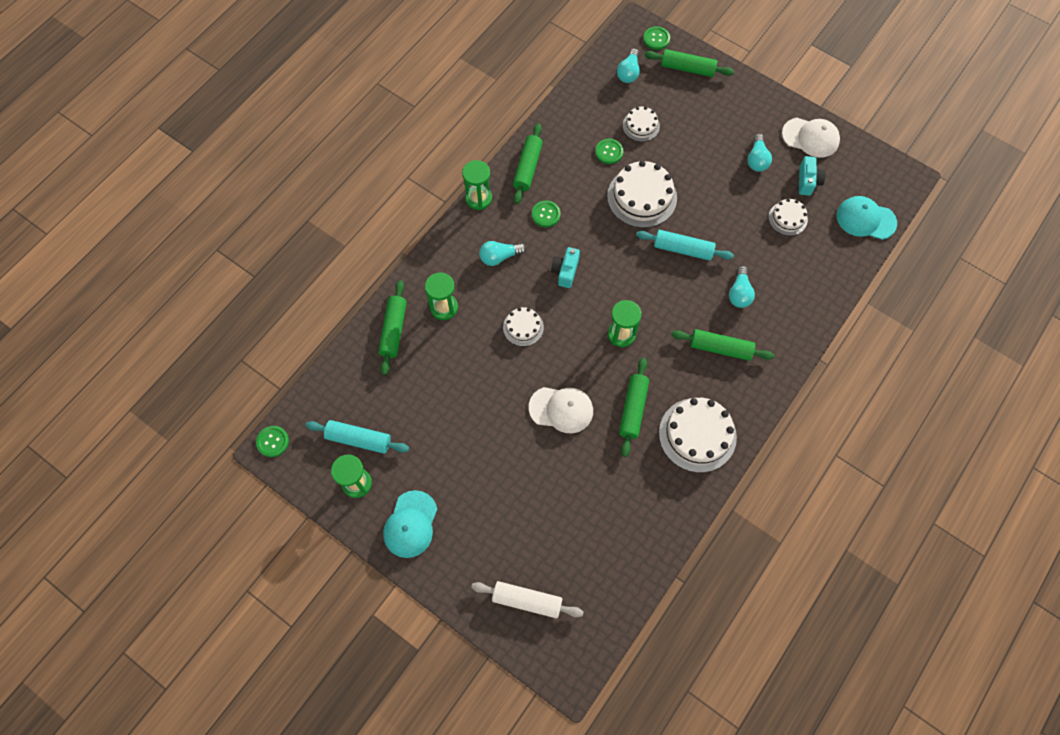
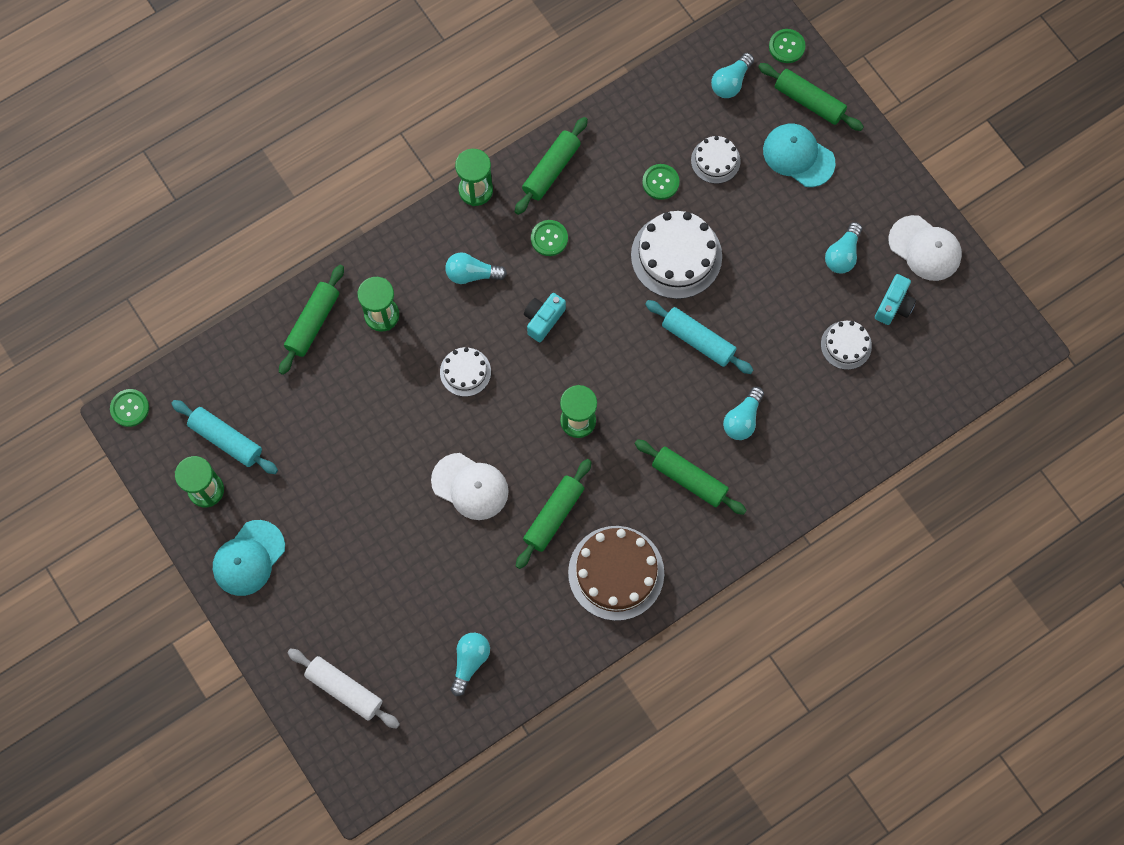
camera: 20 degrees right, 5 degrees up
(616, 542) = (470, 662): none -> turquoise light bulb
(697, 435) = (616, 573): white cake -> brown cake
(865, 219) = (943, 379): turquoise cap -> turquoise cap (798, 156)

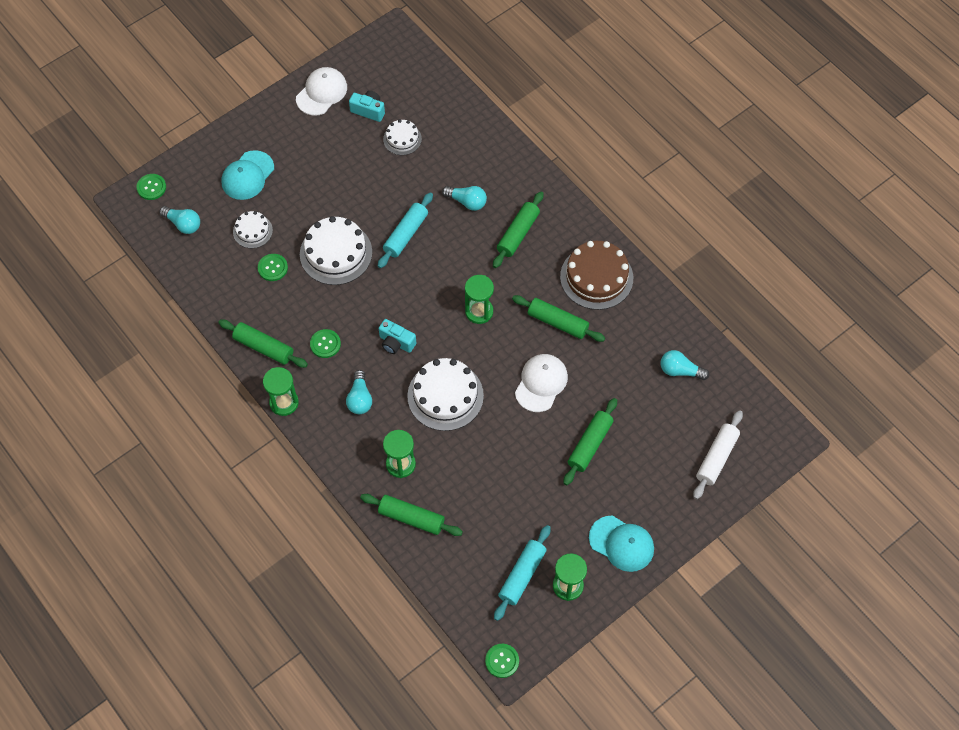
camera: 95 degrees left, 10 degrees down
(465, 372) = (445, 396): white cake -> white cake, size x1.81
(809, 102) = (200, 170): green rolling pin -> green rolling pin (590, 445)
(842, 255) = (329, 144): turquoise light bulb -> none

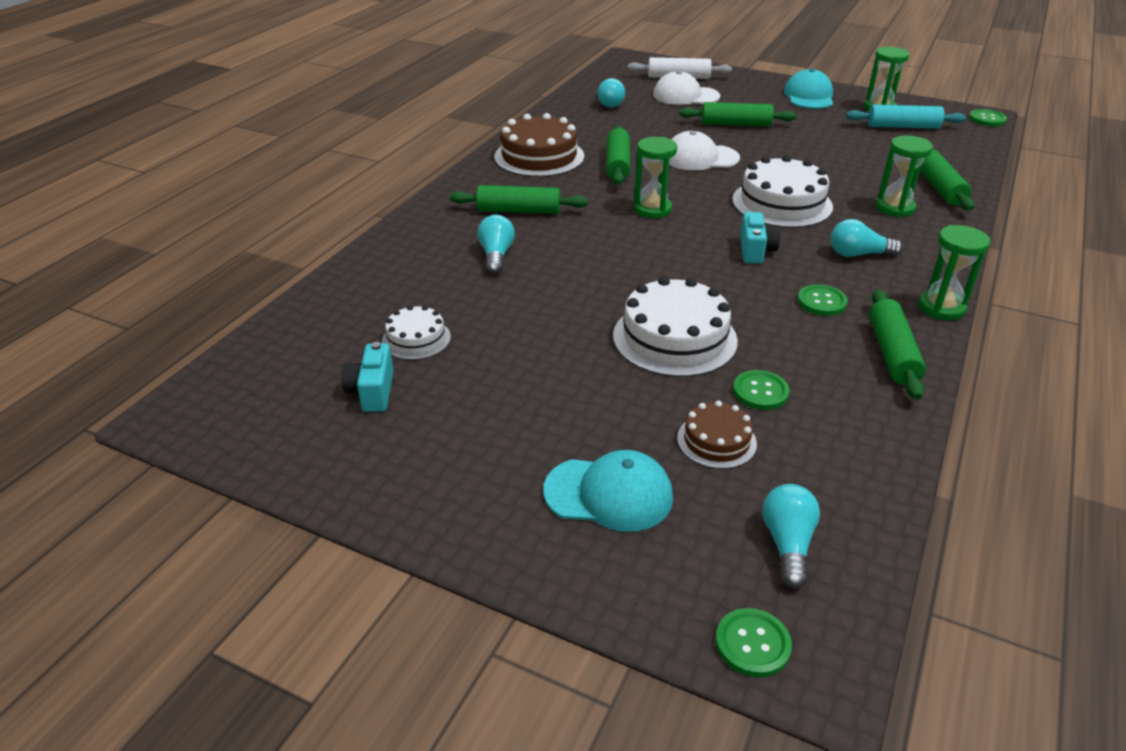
camera: 115 degrees left, 25 degrees down
(252, 231) = (716, 441): white cake -> brown cake
(321, 93) = (354, 463): white cap -> white cap (685, 96)
(360, 399) = (858, 254): turquoise light bulb -> turquoise light bulb turned 150 degrees counterclockwise
(406, 234) = (588, 288): turquoise rolling pin -> none

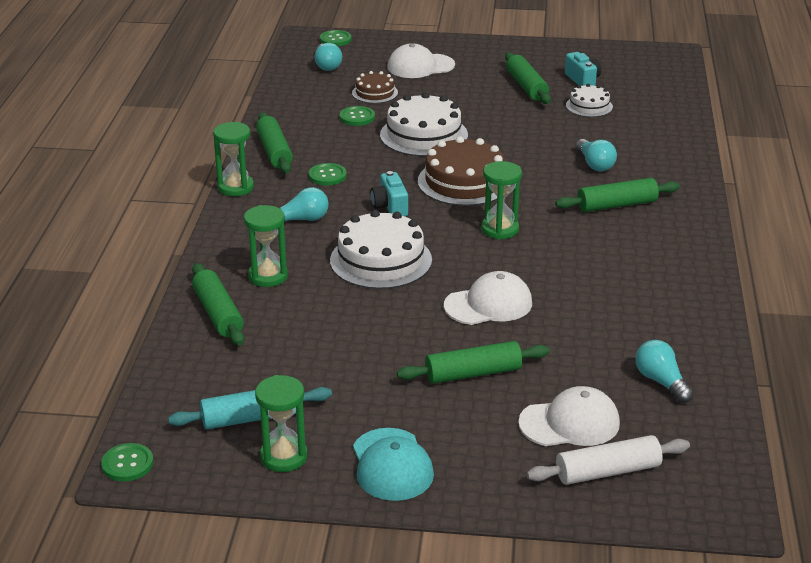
camera: 160 degrees right, 5 degrees down
(539, 156) = (660, 270): brown cake -> brown cake (464, 182)
(609, 494) = (420, 66): turquoise cap -> white cap
(617, 164) = (570, 276): green rolling pin -> green rolling pin (526, 86)

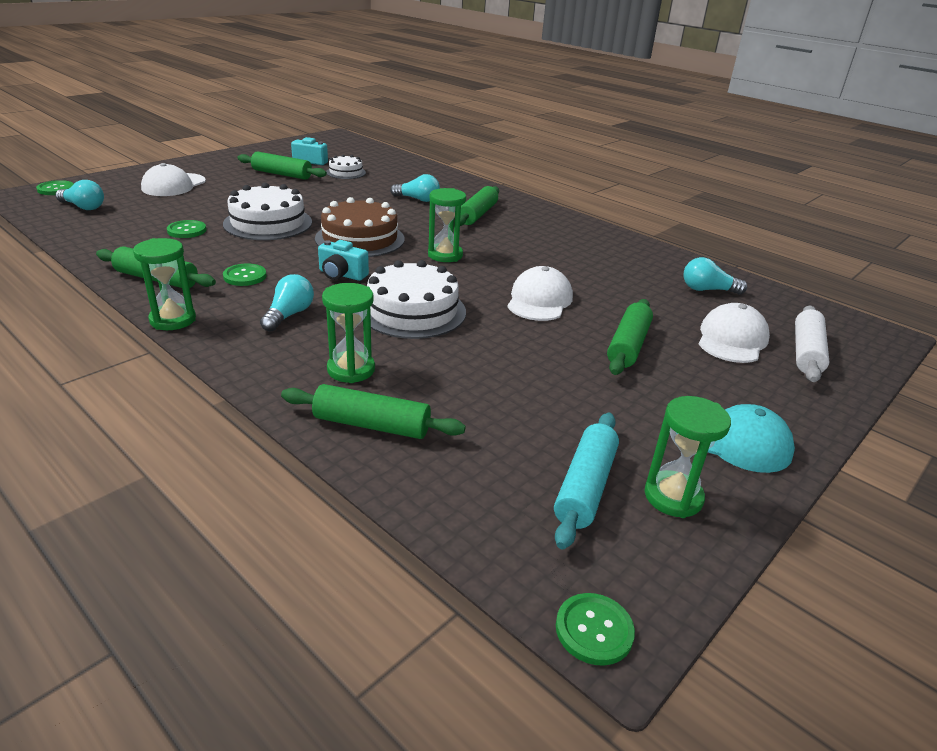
camera: 55 degrees left, 0 degrees up
(375, 93) = (169, 211): brown cake -> none

